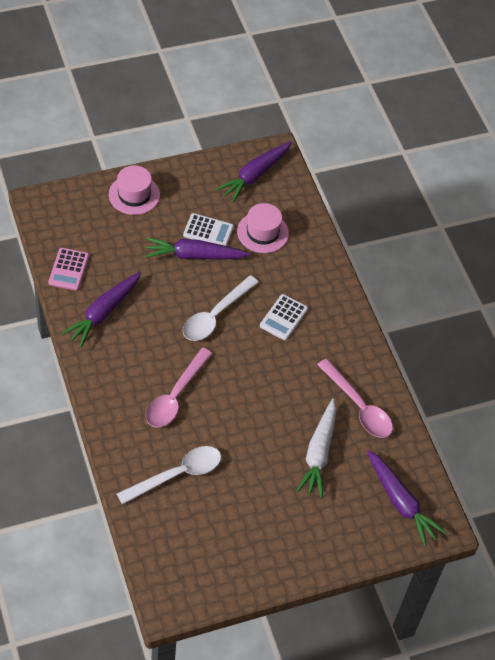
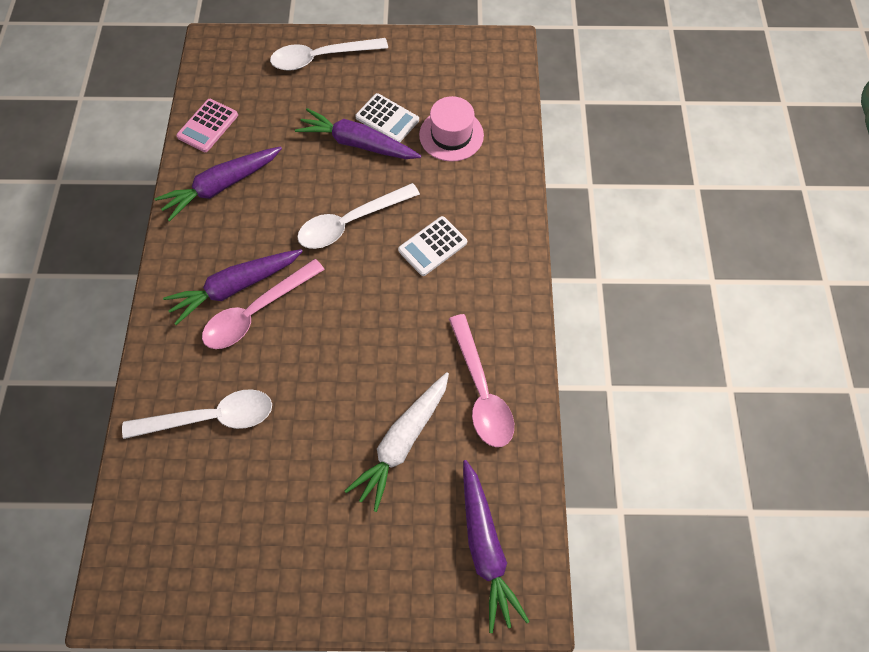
camera: 25 degrees right, 10 degrees up
(134, 195) = (321, 58): pink hat -> white spoon
(254, 175) = (470, 66): purple carrot -> purple carrot (235, 287)

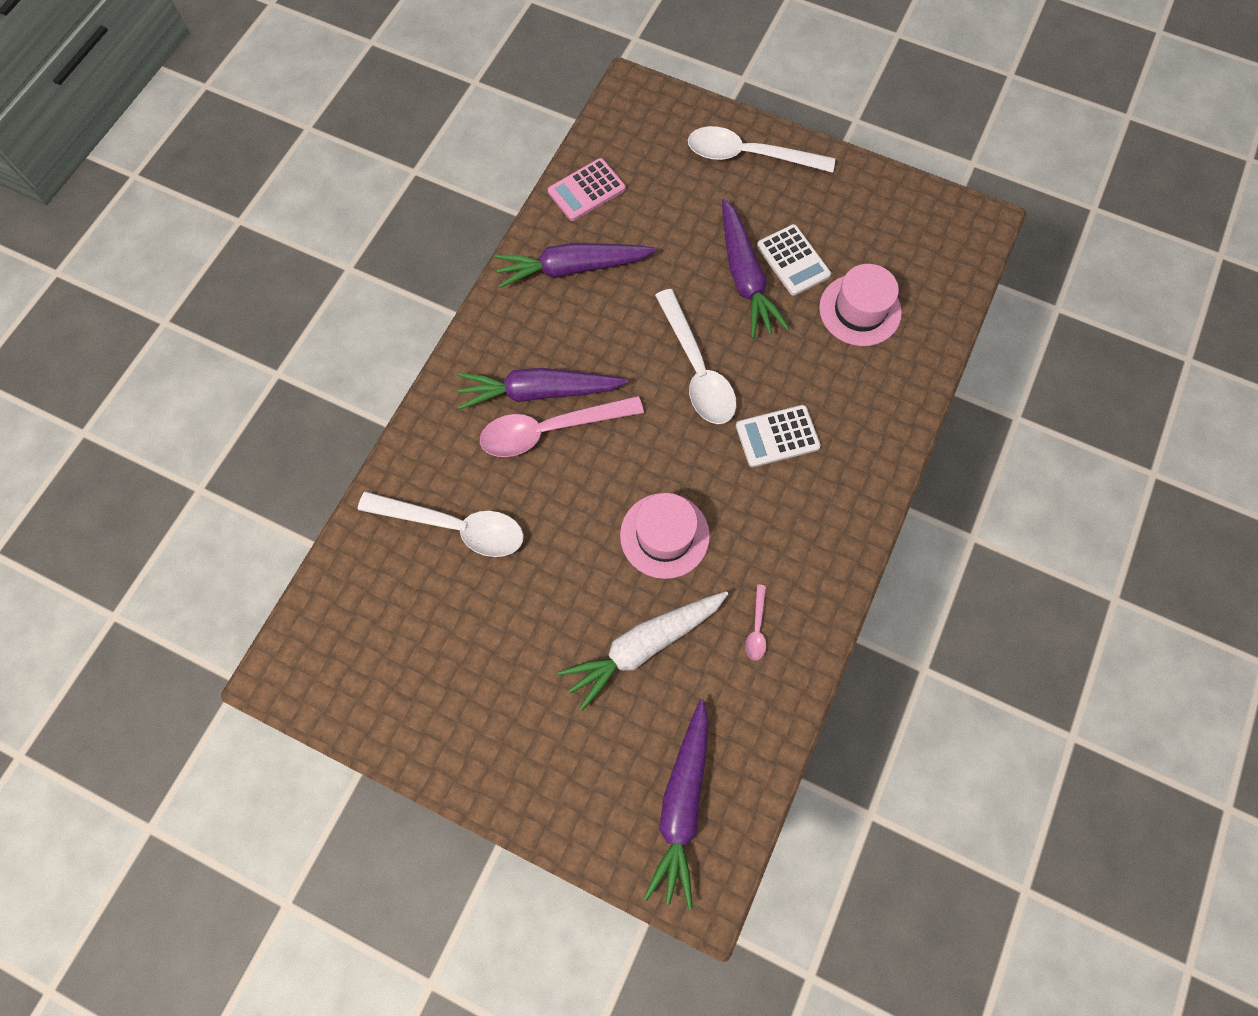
camera: 25 degrees right, 5 degrees up
(350, 222) = (696, 369): white spoon -> white spoon turned 105 degrees counterclockwise
(357, 143) = (745, 277): purple carrot -> purple carrot turned 150 degrees counterclockwise
(381, 353) = (664, 535): none -> pink hat
(481, 391) = (756, 628): pink spoon -> pink spoon, size x0.44

